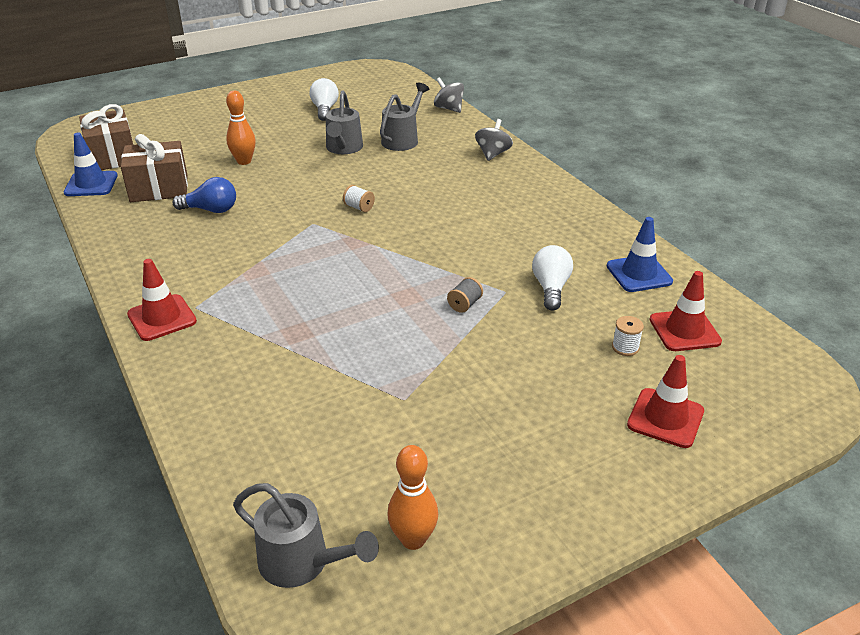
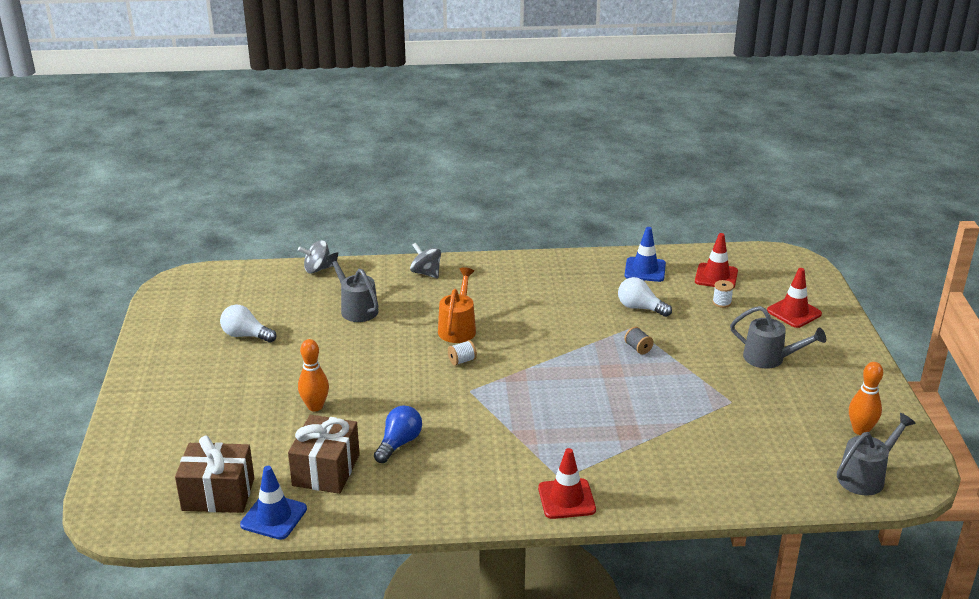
camera: 65 degrees left, 5 degrees down
(343, 149) = (343, 344): grey watering can -> grey watering can (770, 358)
(413, 192) = (458, 328): none -> orange watering can

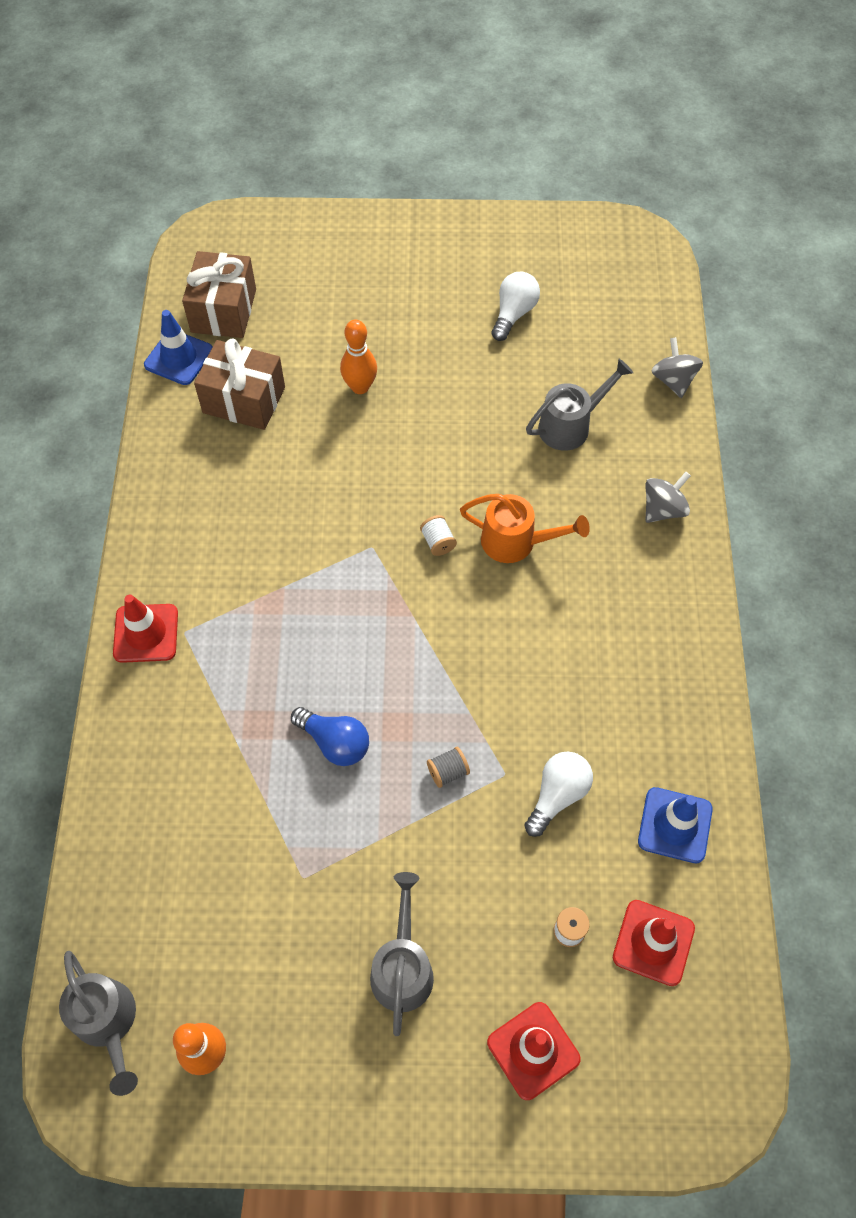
camera: 95 degrees right, 30 degrees up
(399, 443) = (278, 468): blue light bulb -> blue light bulb (335, 742)
(770, 358) = (402, 967): grey watering can -> grey watering can turned 150 degrees clockwise

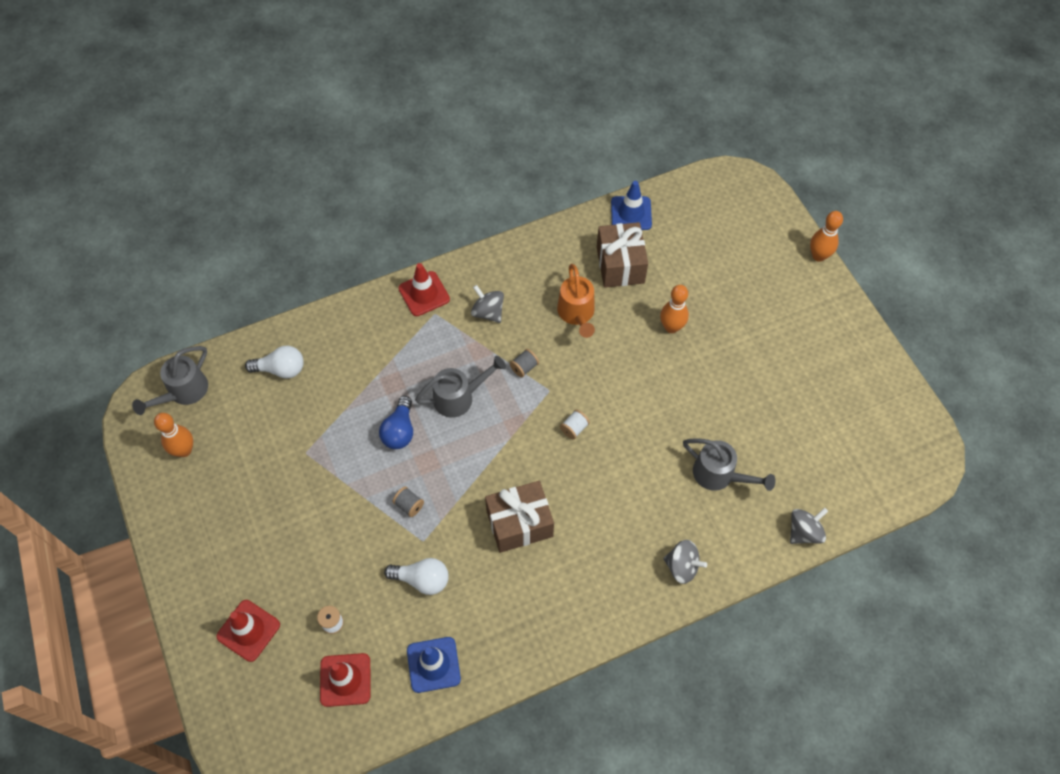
camera: 65 degrees right, 0 degrees up
(221, 569) = (488, 312): none -> grey spinning top
(224, 310) = (684, 220): brown gift -> brown gift (519, 523)
(325, 561) = (524, 367): none -> grey spool
(352, 214) = (818, 256): none -> orange bowling pin
(402, 967) = (272, 533): grey watering can -> grey watering can (459, 397)
(513, 314) = (796, 397): white light bulb -> white light bulb (281, 369)
(516, 542) = (600, 478): orange watering can -> orange watering can (577, 314)

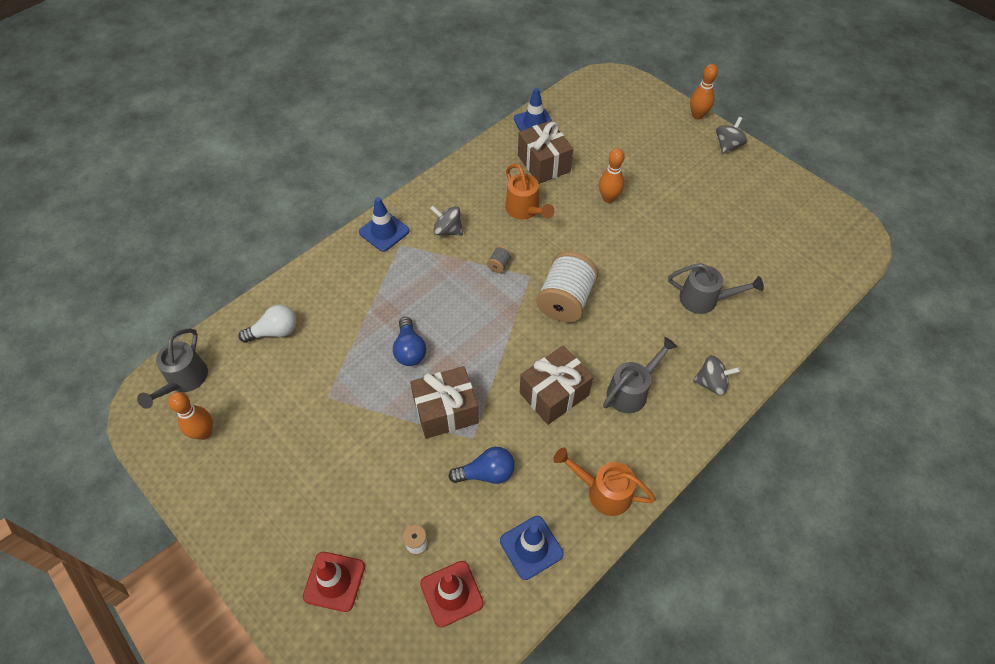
camera: 20 degrees left, 5 degrees down
(409, 505) = (446, 411): grey spool -> brown gift
(422, 579) = (486, 473): white light bulb -> blue light bulb
(424, 294) = (384, 231): red traffic cone -> blue traffic cone
(459, 397) = (452, 305): grey watering can -> grey watering can (631, 391)
(523, 636) = (603, 491): none -> orange watering can
(574, 428) = (565, 300): white spool -> white spool, size x2.47
(804, 532) = (795, 322): grey spinning top -> grey spinning top (728, 145)

